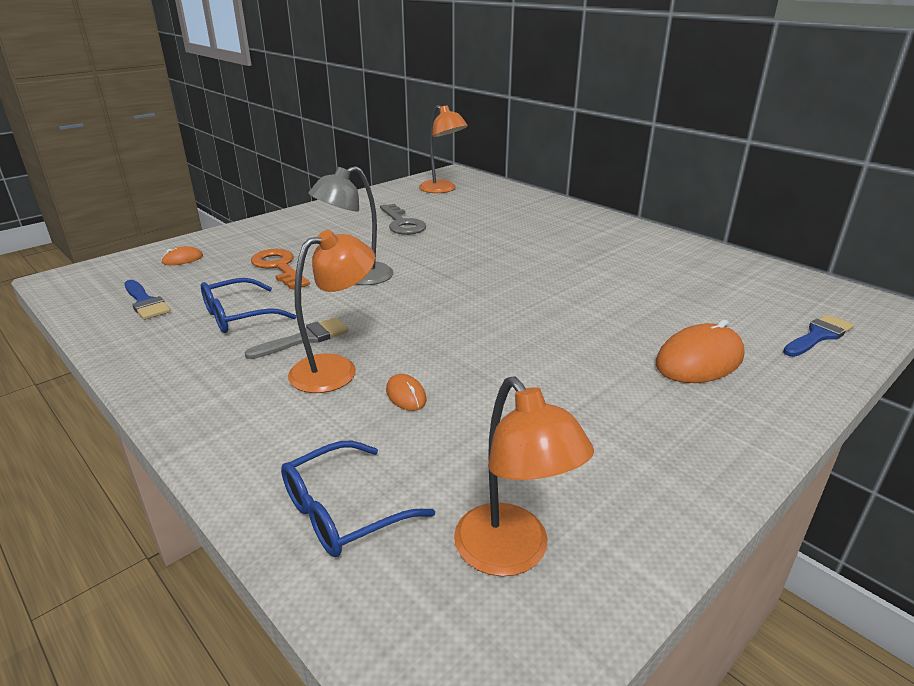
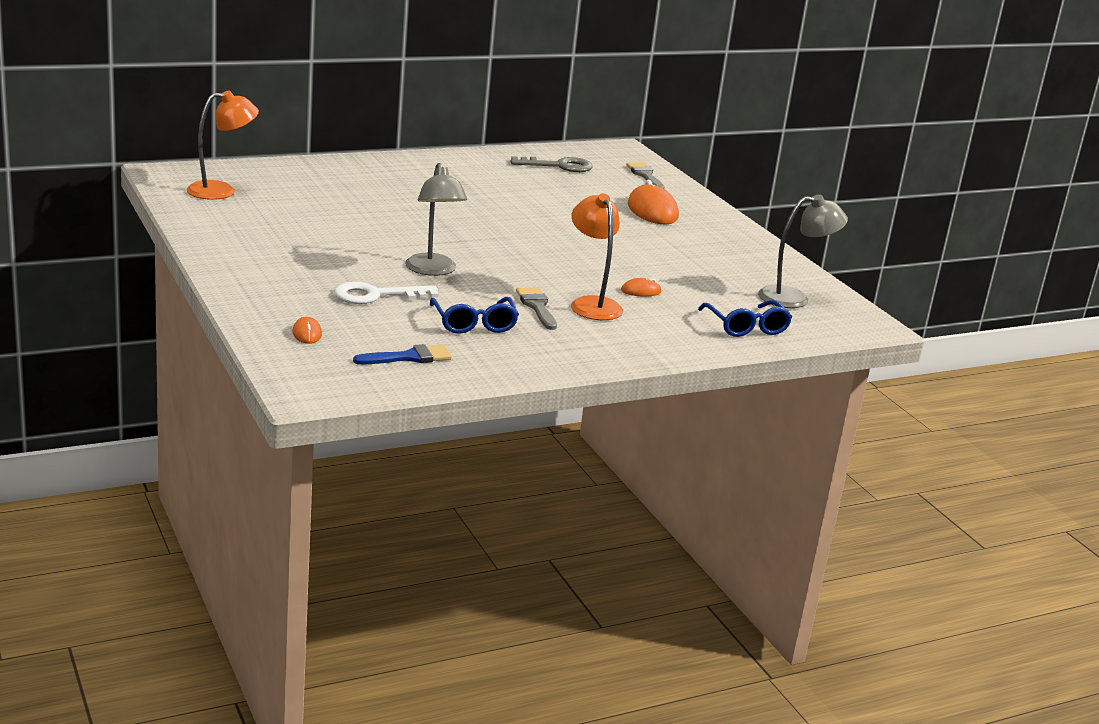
camera: 75 degrees left, 5 degrees down
(279, 267) = (376, 295): orange key -> white key
(402, 223) = (311, 229): grey key -> grey key (559, 166)
(512, 554) = (794, 298): orange lamp -> grey lamp
(818, 336) = (645, 175): blue brush -> grey brush

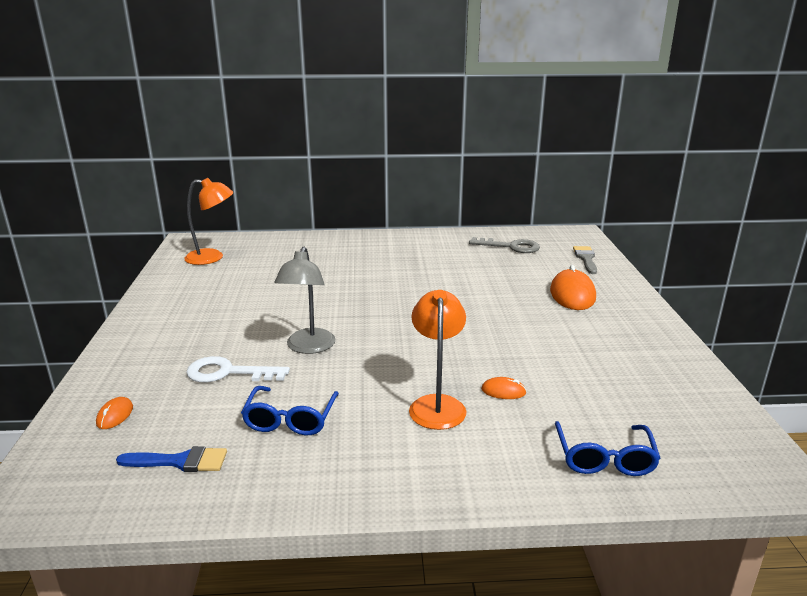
camera: 25 degrees right, 0 degrees up
(537, 306) = (375, 402): grey brush -> none
(794, 298) = (684, 418): grey lamp -> none

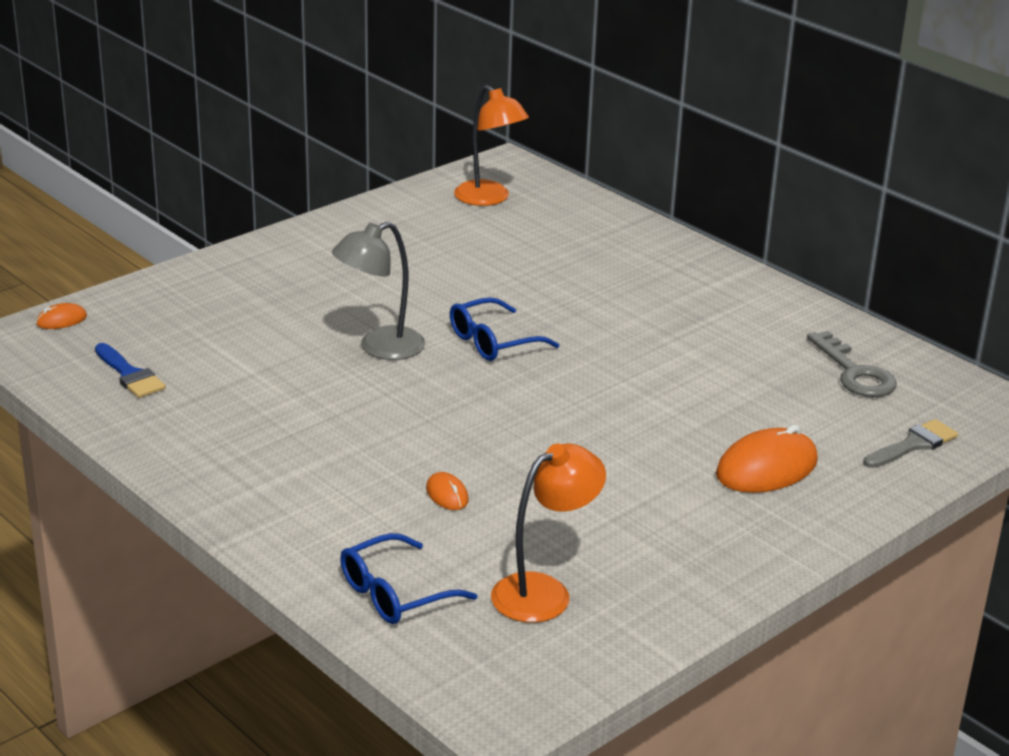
camera: 50 degrees right, 5 degrees up
(115, 415) = (151, 312): orange mouse -> orange mouse (61, 320)
(228, 373) = (278, 329): white key -> none
(290, 419) = (247, 396): blue glasses -> blue glasses (493, 342)
(437, 404) = (370, 464): orange lamp -> orange lamp (544, 592)

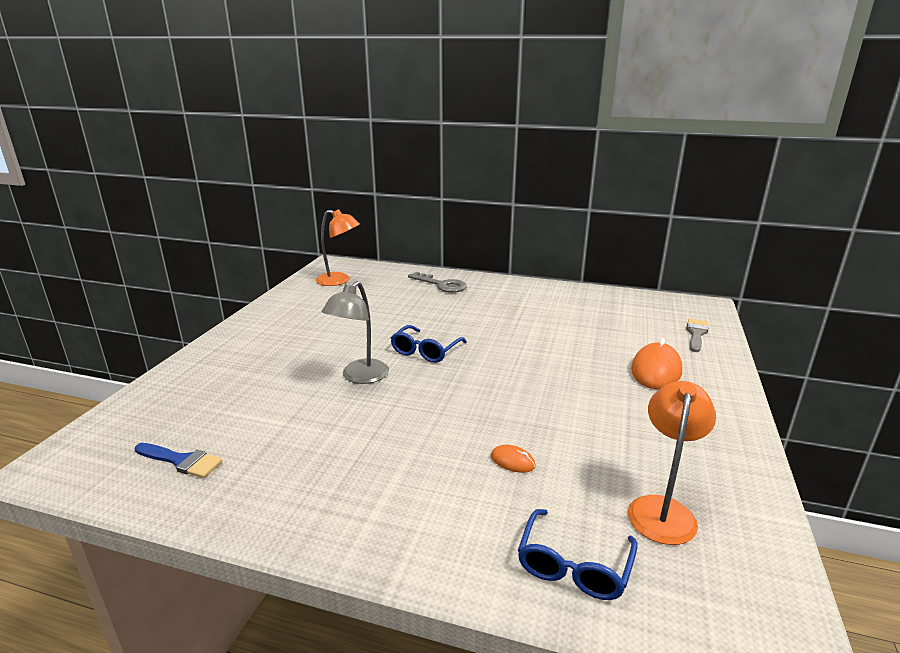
camera: 30 degrees left, 5 degrees down
(61, 320) = (87, 437): orange mouse -> none
(854, 372) = (620, 309): grey key -> grey key (442, 285)

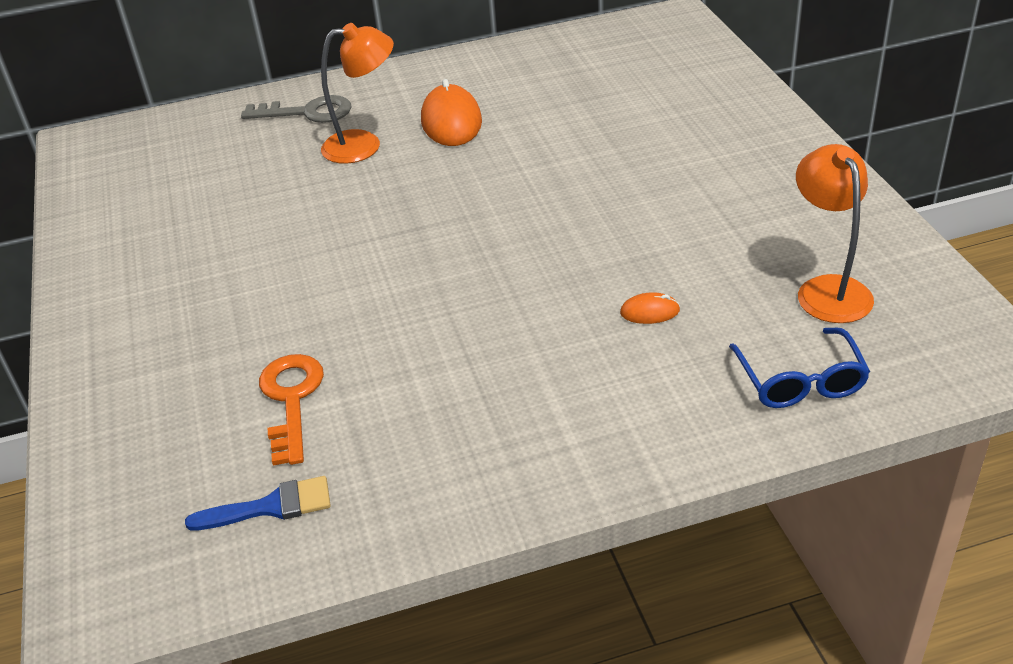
camera: 30 degrees left, 15 degrees up
(263, 411) = (291, 400): none -> orange key
(339, 281) = (137, 166): orange lamp -> orange lamp (364, 145)
(360, 377) = (361, 298): grey lamp -> none
(425, 351) = (404, 224): blue glasses -> none
(656, 370) = (695, 133): orange mouse -> orange mouse (451, 121)
(696, 334) = (697, 64): grey brush -> none

